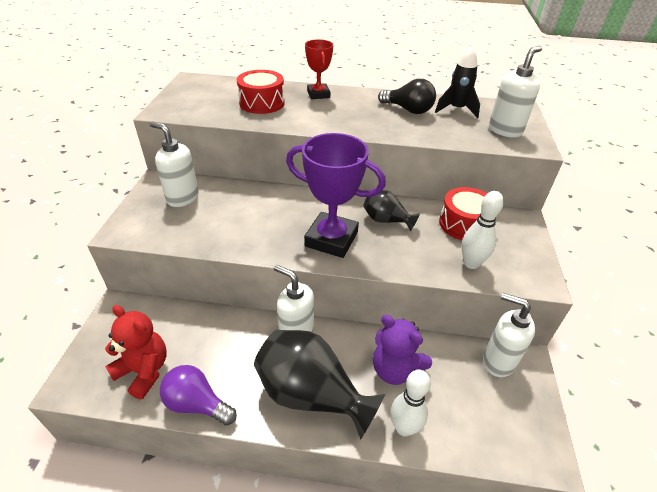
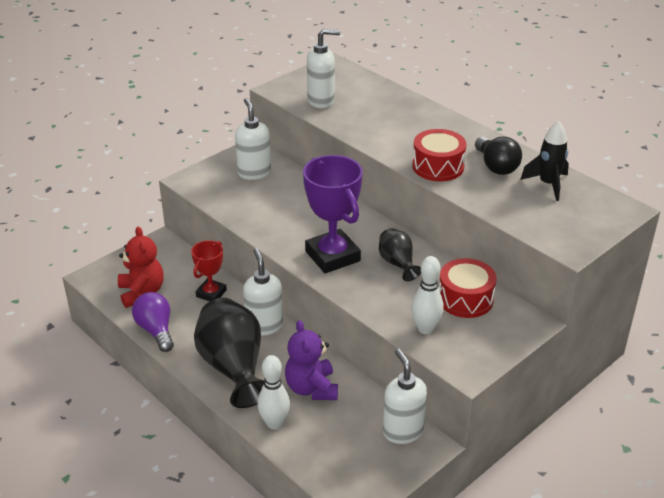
camera: 40 degrees right, 5 degrees down
(262, 103) = (367, 110): red drum -> red drum (438, 166)
(318, 94) = (430, 119): red trophy -> red trophy (211, 293)
(505, 130) = (564, 223): white soap dispenser -> white soap dispenser (321, 101)

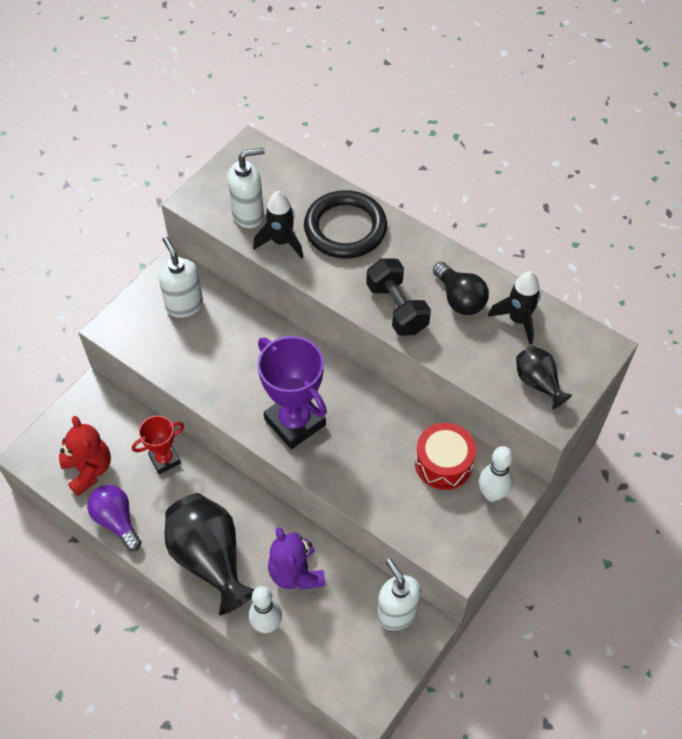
camera: 10 degrees left, 20 degrees up
(211, 293) = (165, 459): red trophy -> red trophy turned 45 degrees clockwise
(264, 326) = (231, 496): white soap dispenser -> none
(345, 119) = (281, 242): none -> black rocket
(397, 264) = (366, 423): black vase -> black vase (538, 383)
(402, 116) = (345, 228): none -> black ring
(425, 329) = (408, 512): white bowling pin -> white bowling pin (492, 494)
(438, 166) = (397, 308): red drum -> black dumbbell

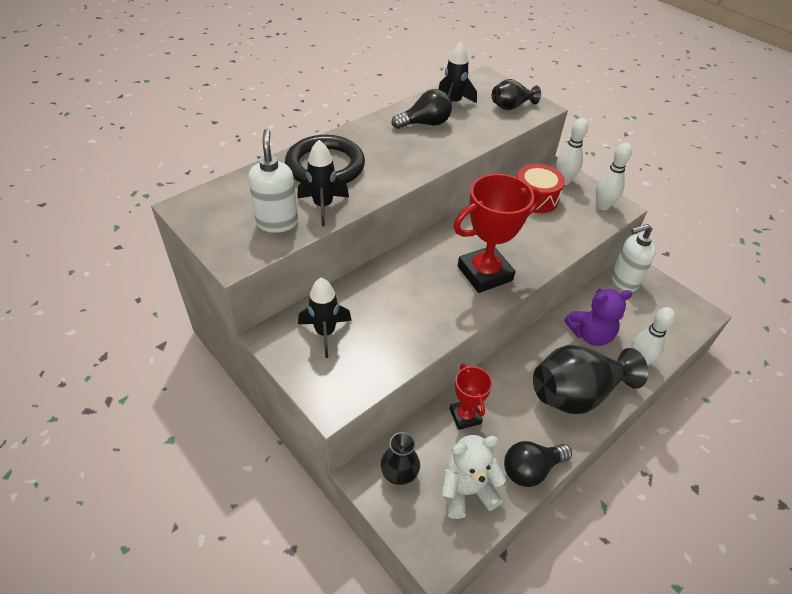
camera: 80 degrees left, 10 degrees down
(89, 470) = (466, 491): red teddy bear -> white teddy bear
(98, 416) = (399, 473): none -> black vase
(117, 521) = (531, 469): purple light bulb -> black light bulb
(184, 305) = (325, 333): white soap dispenser -> black rocket
(295, 422) = (484, 273): purple trophy -> red trophy
(397, 308) = (424, 155): black dumbbell -> none
(455, 542) = (602, 206): none -> white bowling pin

